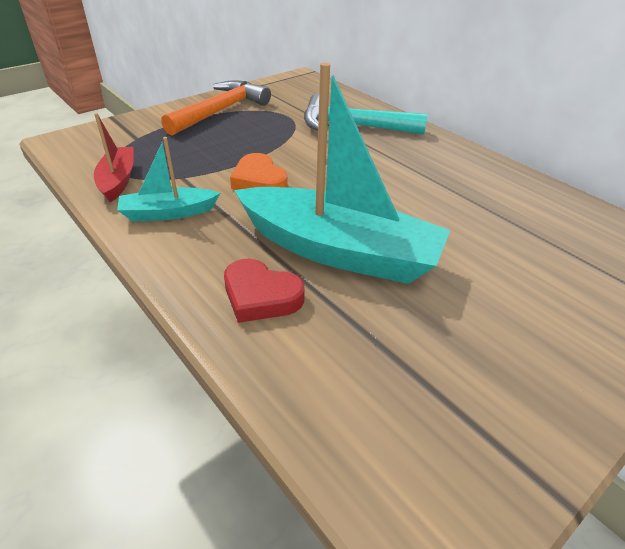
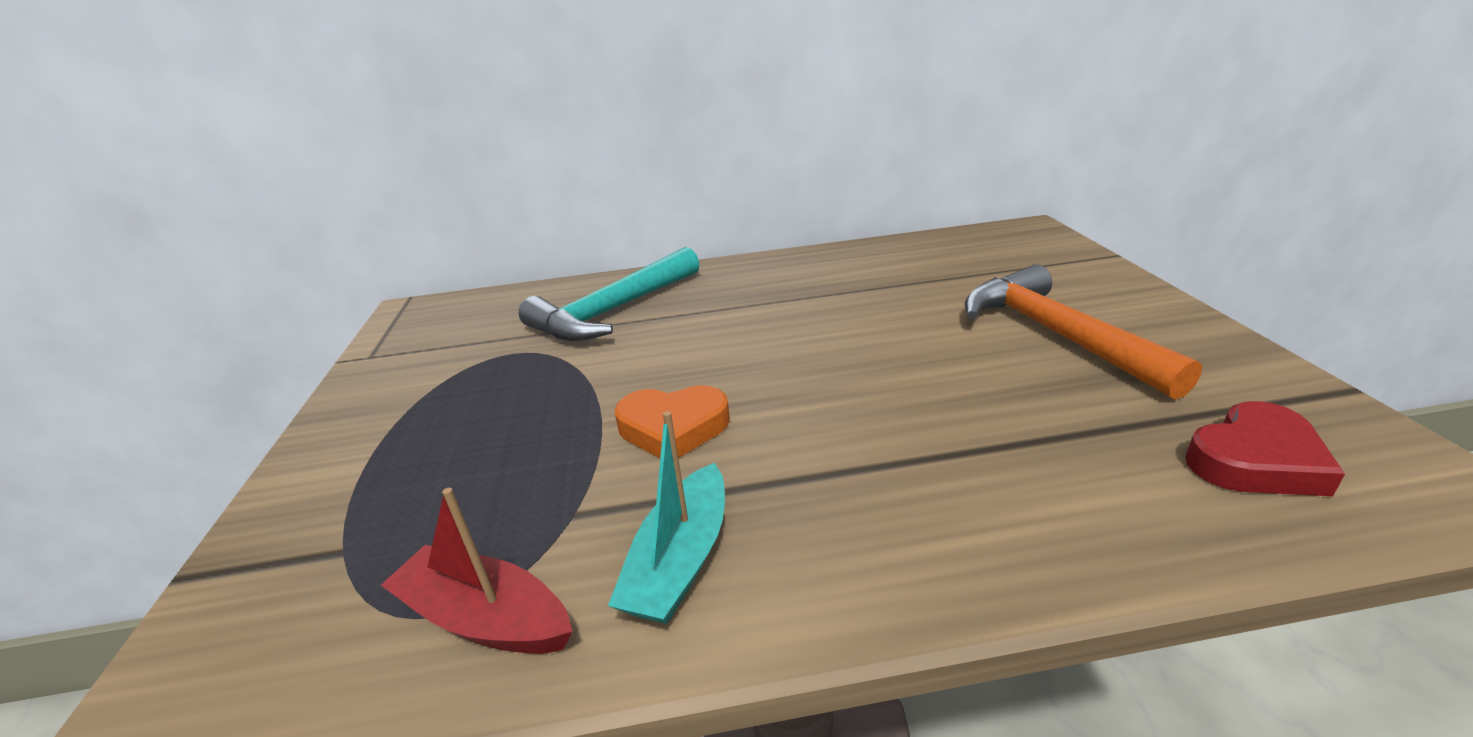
camera: 55 degrees left, 10 degrees down
(220, 111) = (398, 414): orange hammer -> orange hammer (1056, 335)
(261, 296) = (983, 503): red heart -> red heart (1255, 460)
(339, 251) = (908, 404): turquoise boat -> none

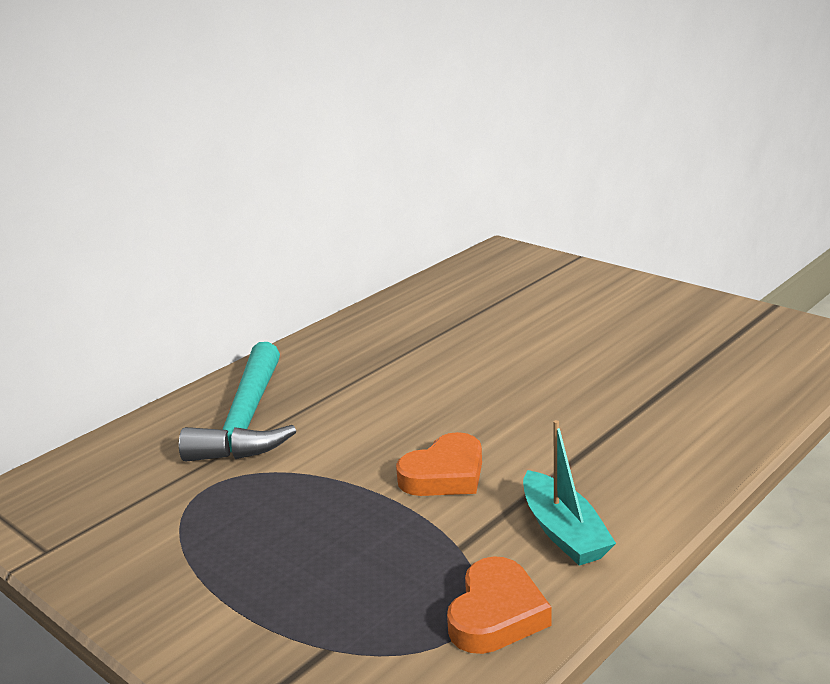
camera: 40 degrees left, 5 degrees down
(485, 618) = (496, 614): red boat -> orange heart
(1056, 335) = (606, 324): orange hammer -> none
(1255, 460) = (768, 358): red heart -> none

